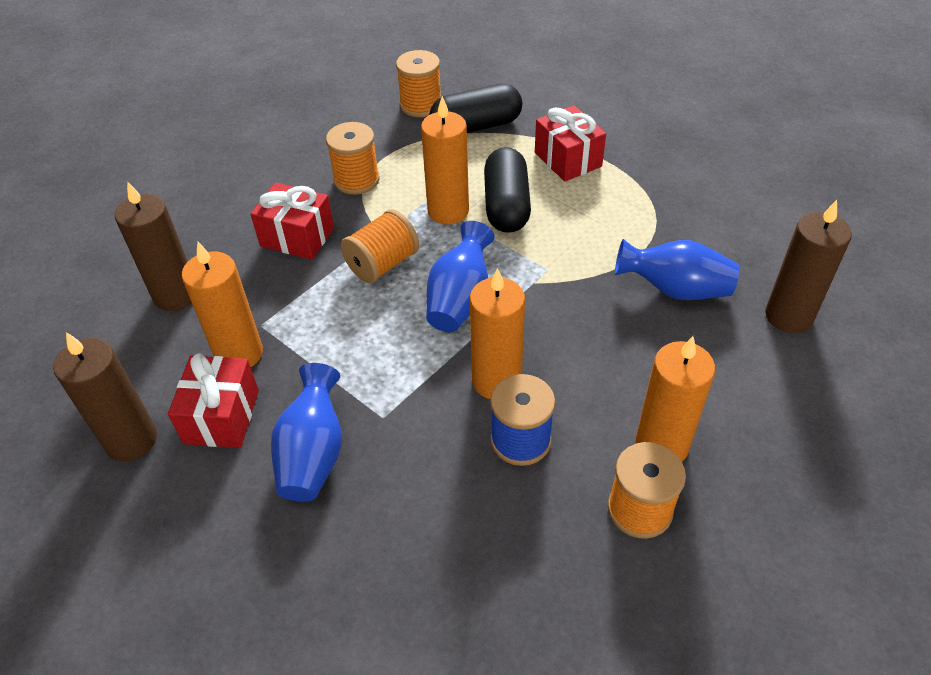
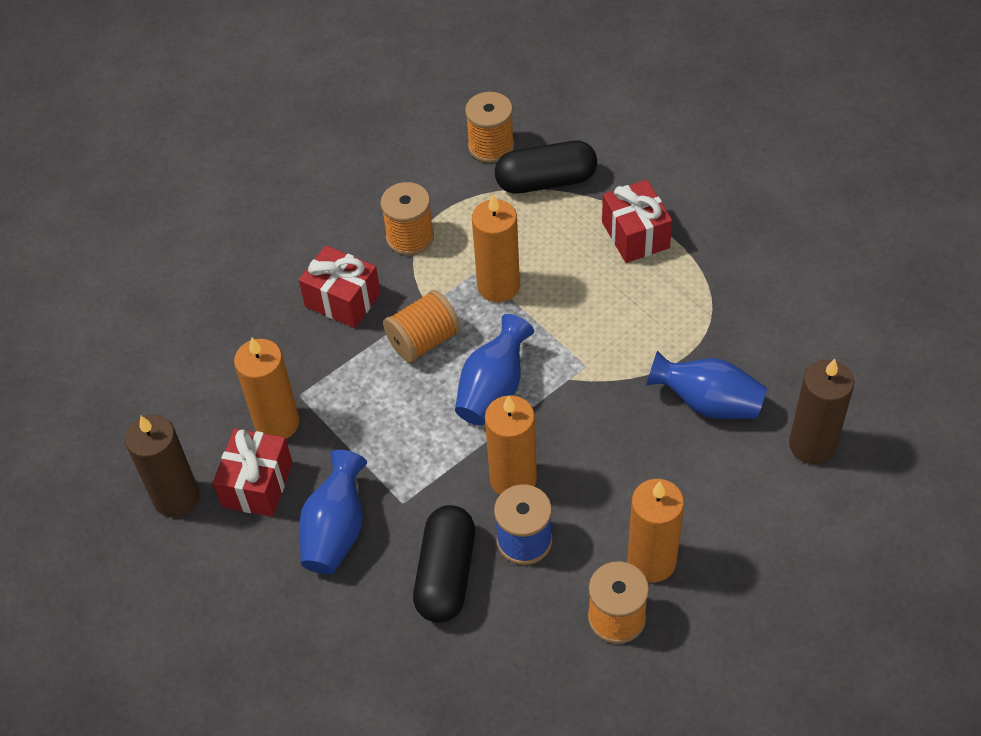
camera: 10 degrees right, 5 degrees up
(176, 295) = (220, 353): brown candle -> none
(506, 205) = (559, 286): black capsule -> black capsule (446, 574)

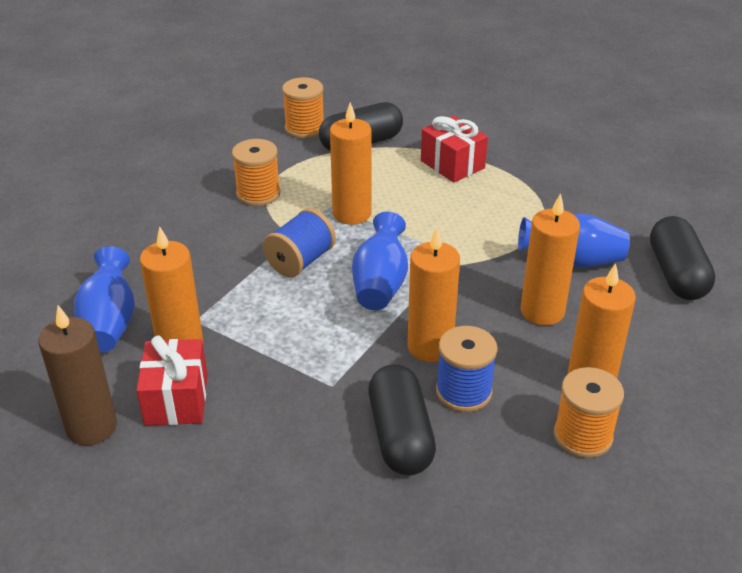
camera: 20 degrees left, 15 degrees down
(336, 530) = (273, 421): blue vase -> blue vase (110, 323)
(343, 300) = (212, 245): red gift -> none
(423, 341) = (300, 261): orange spool -> blue spool
(644, 461) = (542, 311): none -> orange candle
(812, 445) = (676, 274): brown candle -> black capsule

